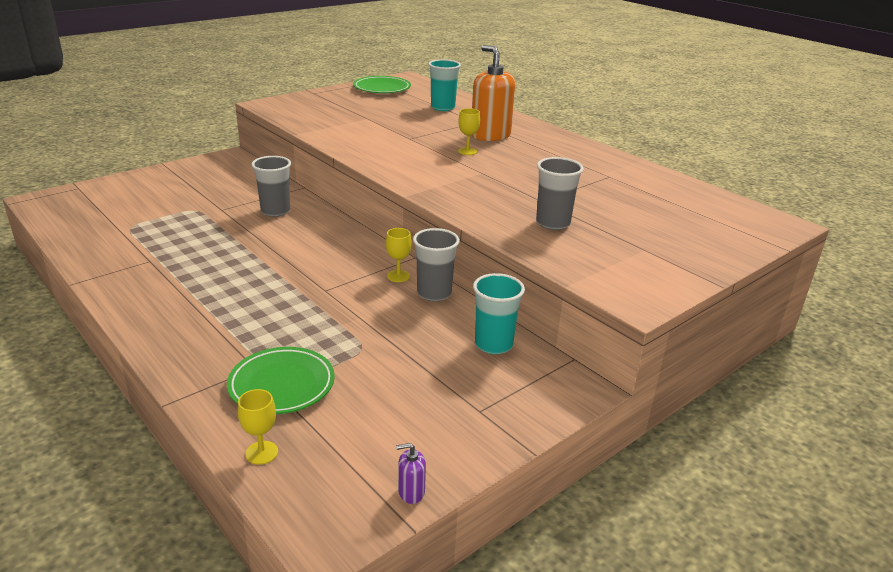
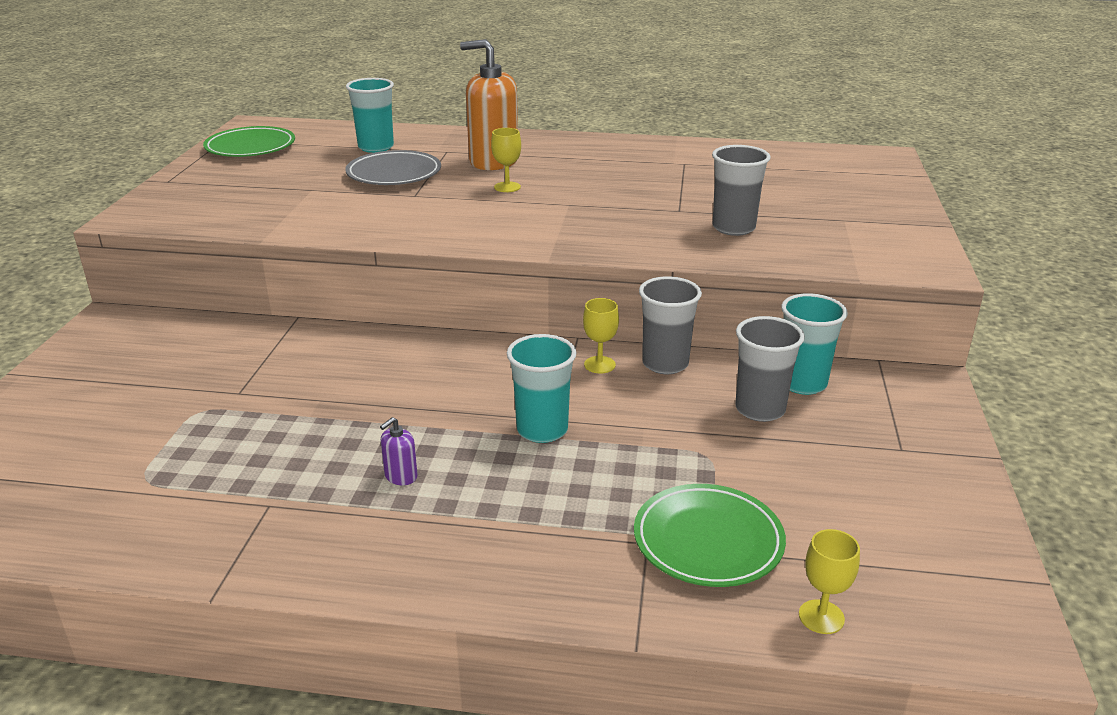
camera: 40 degrees left, 0 degrees up
(275, 211) = (319, 361): grey cup -> grey cup (760, 409)
(309, 291) = (542, 430): none -> turquoise cup
(411, 492) = (988, 554): purple soap dispenser -> purple soap dispenser (401, 476)
(422, 124) = (394, 174): none -> grey plate

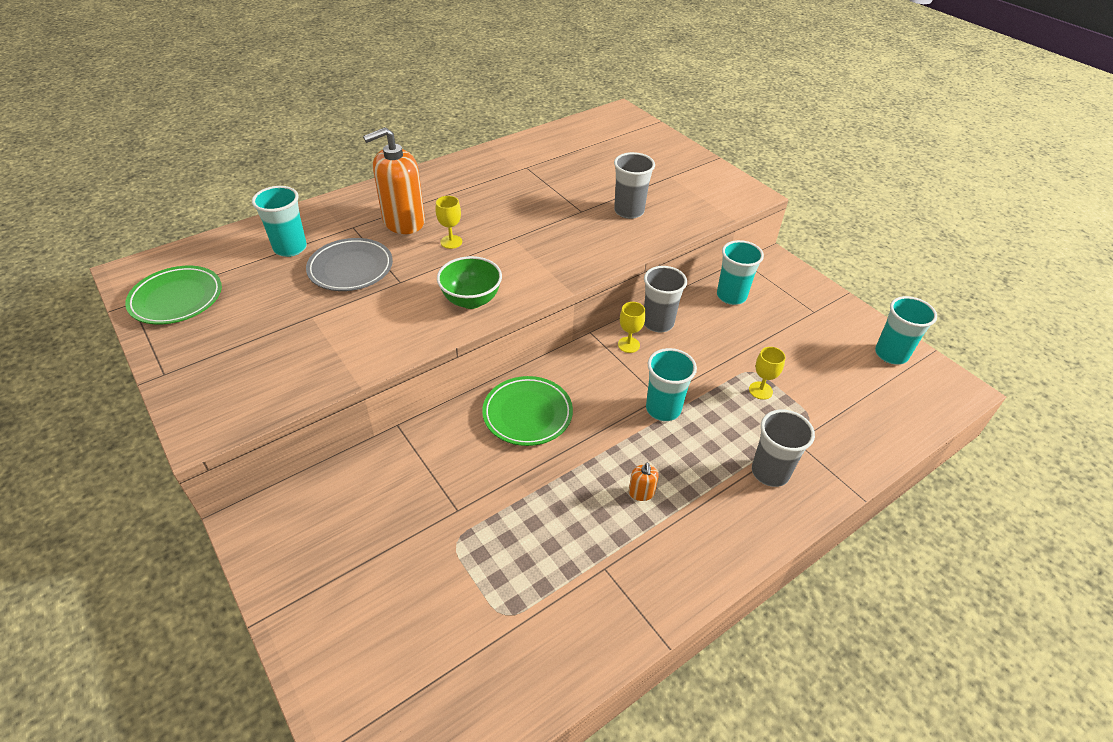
camera: 45 degrees left, 15 degrees up
(401, 476) = (641, 493): purple soap dispenser -> orange soap dispenser
(447, 228) = (471, 300): none -> green bowl
(708, 541) = (815, 421): green plate -> green plate (527, 414)
(760, 409) = (736, 325): grey cup -> grey cup (770, 472)
(821, 617) = (898, 427): yellow goblet -> yellow goblet (760, 390)
(952, 546) = (891, 354): none -> turquoise cup

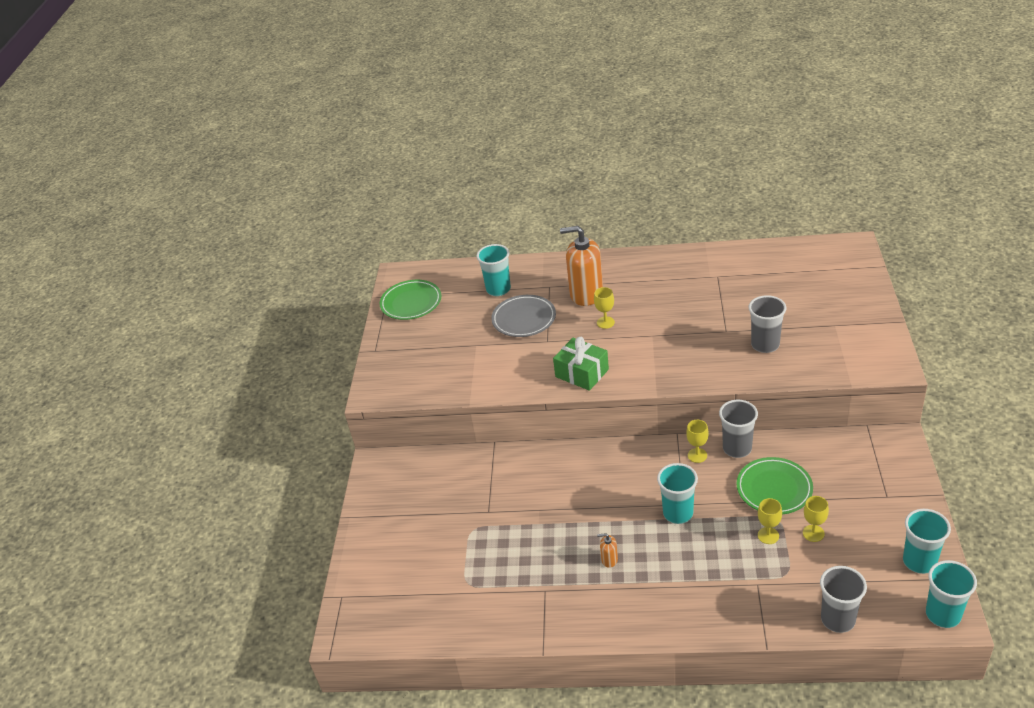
camera: 45 degrees right, 5 degrees down
(471, 300) = (582, 373): green bowl -> green gift
(527, 414) = (580, 472): green plate -> green plate (774, 489)
(641, 493) = (609, 559): orange soap dispenser -> orange soap dispenser turned 60 degrees clockwise
(731, 296) = (823, 452): turquoise cup -> turquoise cup (943, 614)
(770, 472) = (713, 593): grey cup -> grey cup (838, 619)
(793, 370) = (813, 533): none -> yellow goblet

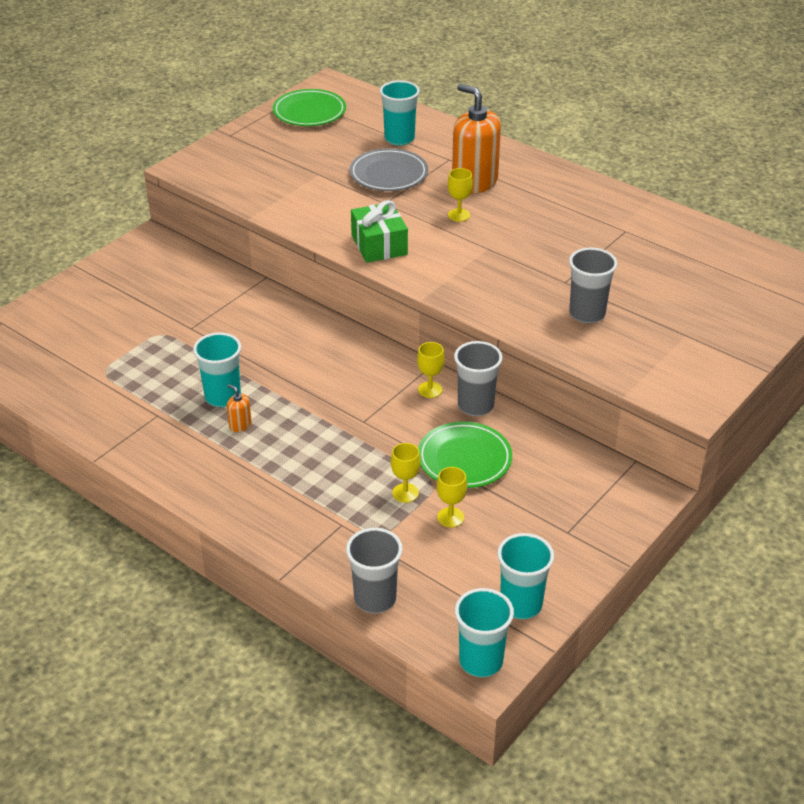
camera: 30 degrees right, 0 degrees up
(678, 513) = (348, 425): turquoise cup -> turquoise cup (223, 397)

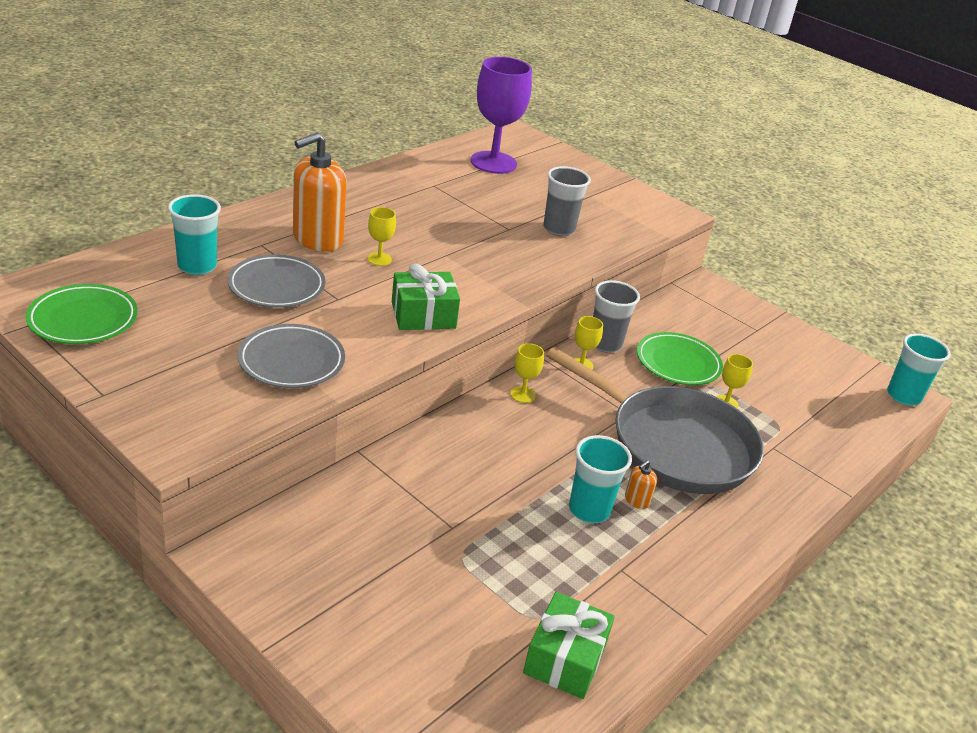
camera: 90 degrees left, 5 degrees down
(68, 387) = (565, 659): none -> green gift
(290, 194) = (291, 361): none -> grey plate
(325, 451) = (674, 444): none -> grey pan
(375, 599) = (857, 440): grey cup -> none
(450, 517) = (752, 383): yellow goblet -> yellow goblet (522, 394)
(521, 604) = (840, 367): turquoise cup -> none
(712, 264) = (493, 162): none -> purple goblet

